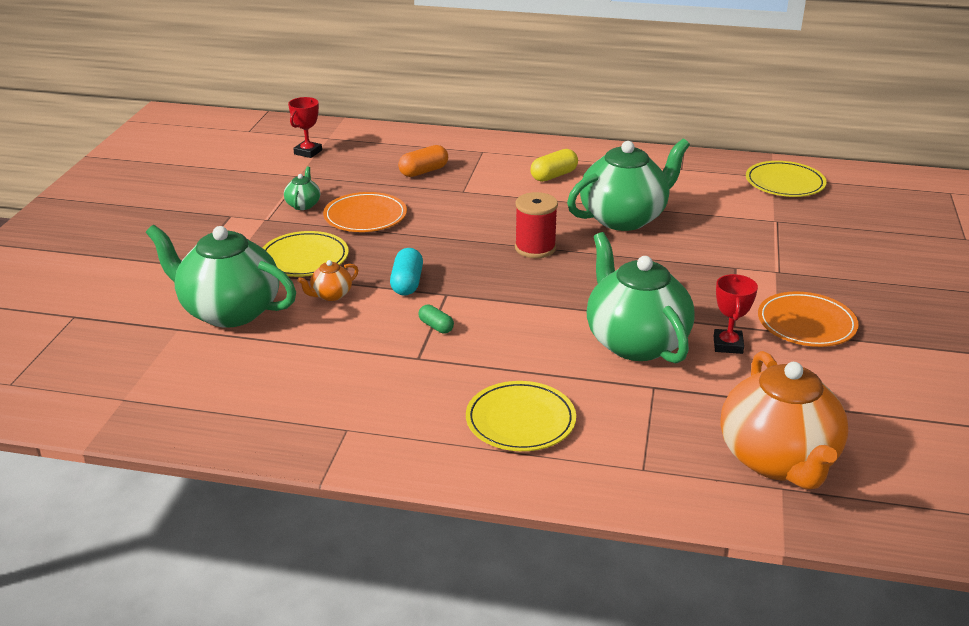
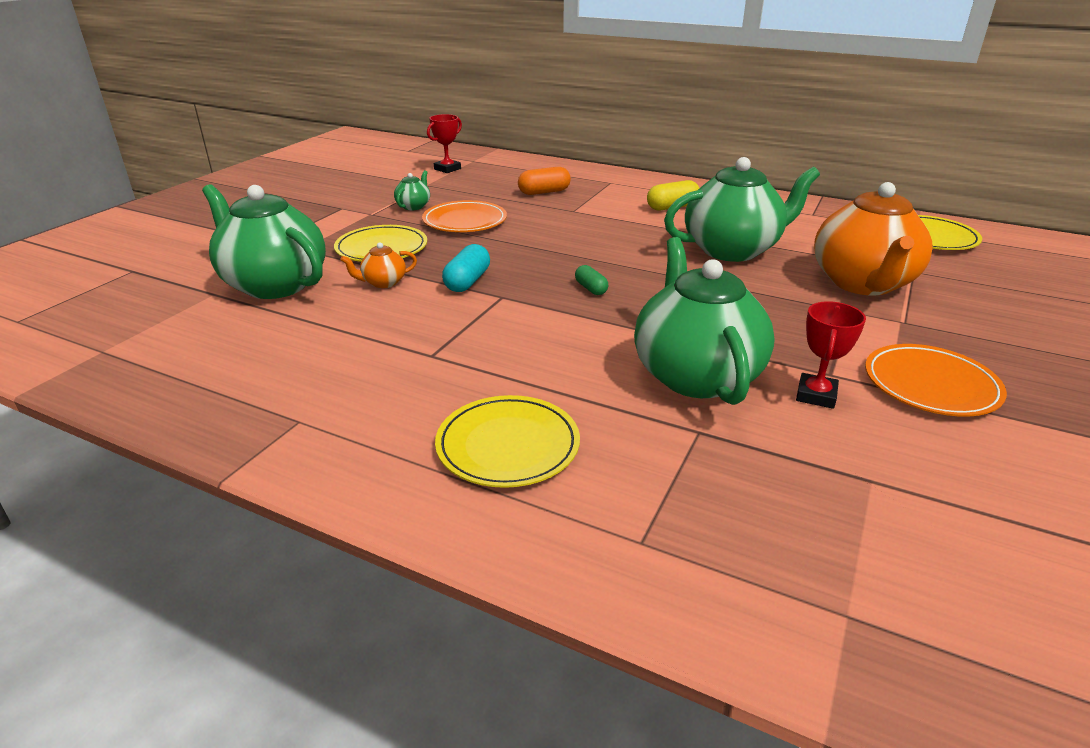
camera: 15 degrees right, 0 degrees up
(436, 326) = (471, 326): green capsule -> green capsule (591, 288)
(535, 248) = (621, 266): red spool -> none
(778, 460) = (850, 568): orange teapot -> orange teapot (862, 283)

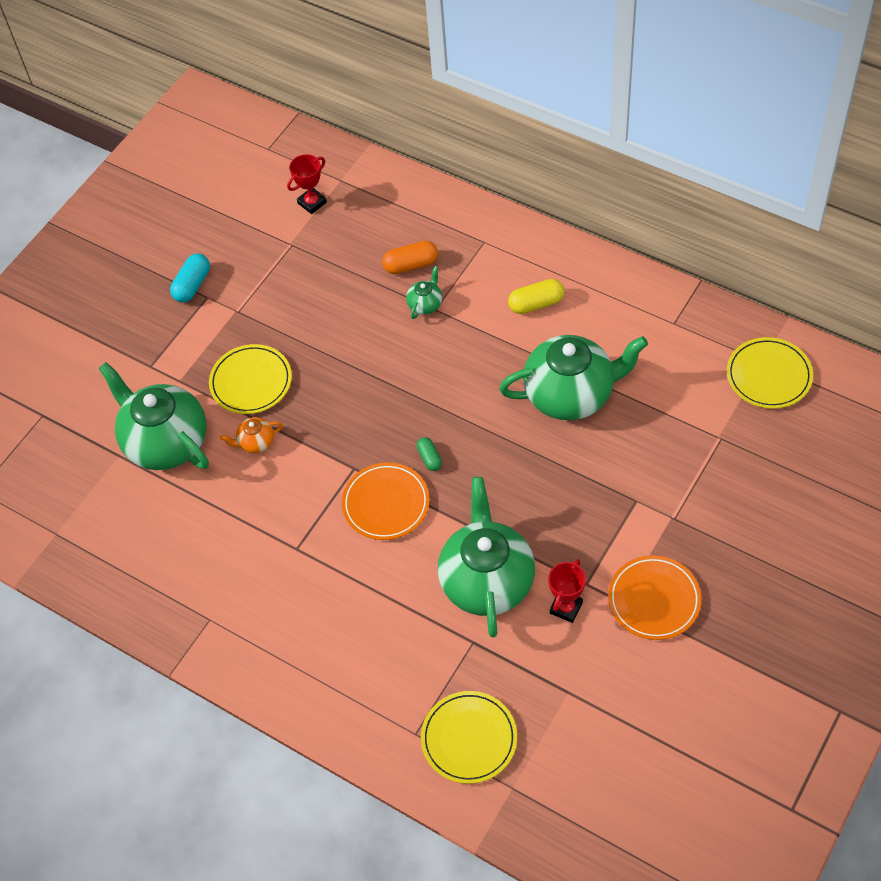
camera: 10 degrees right, 25 degrees up
(414, 206) = (278, 295): green teapot -> green teapot (425, 304)
(465, 221) = (327, 329): orange plate -> orange plate (386, 503)
(467, 281) = (326, 443): turquoise capsule -> turquoise capsule (192, 285)
(508, 445) = (346, 650): yellow plate -> yellow plate (469, 739)
(862, 283) = (666, 458): orange teapot -> none

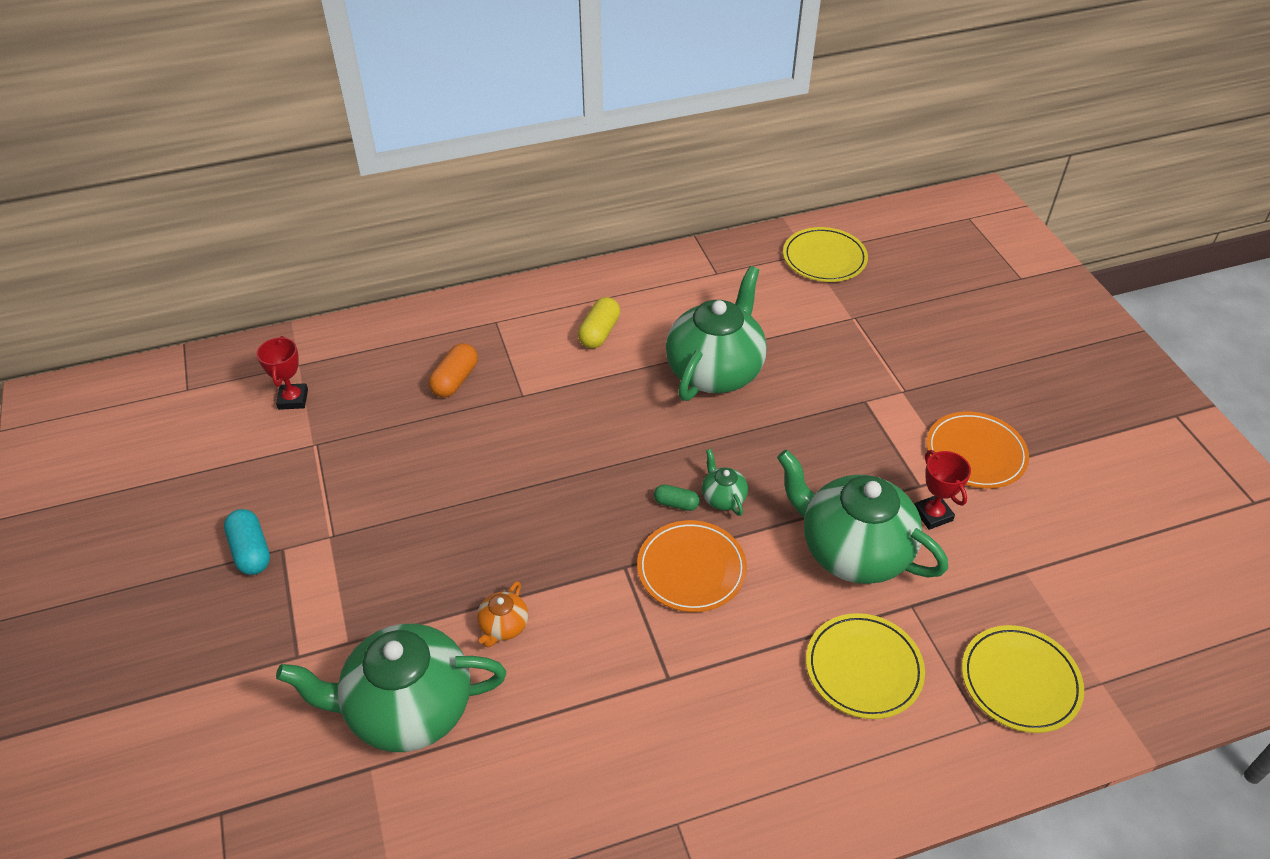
camera: 55 degrees left, 10 degrees down
(251, 382) = (428, 581): yellow plate -> yellow plate (863, 668)
(425, 304) = (509, 398): green teapot -> green teapot (723, 498)

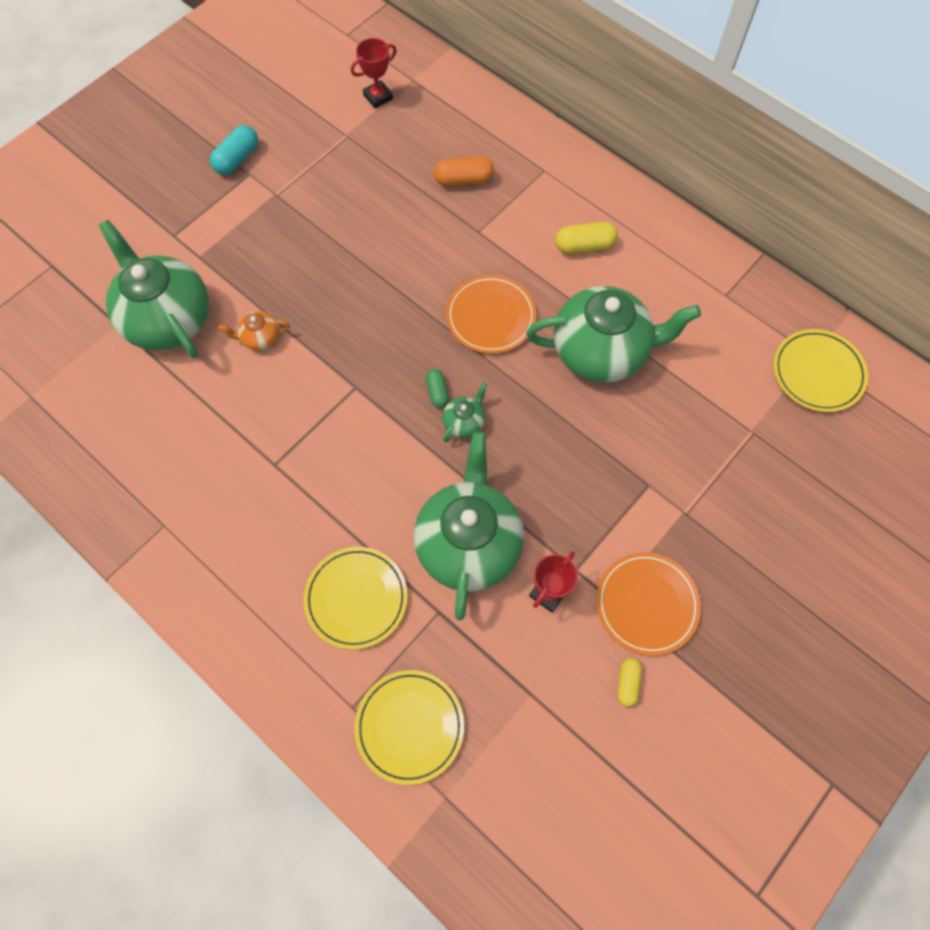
camera: 60 degrees right, 20 degrees up
(691, 569) = (380, 433): orange plate -> orange plate (490, 317)
(1042, 499) = (627, 683): none -> yellow capsule

